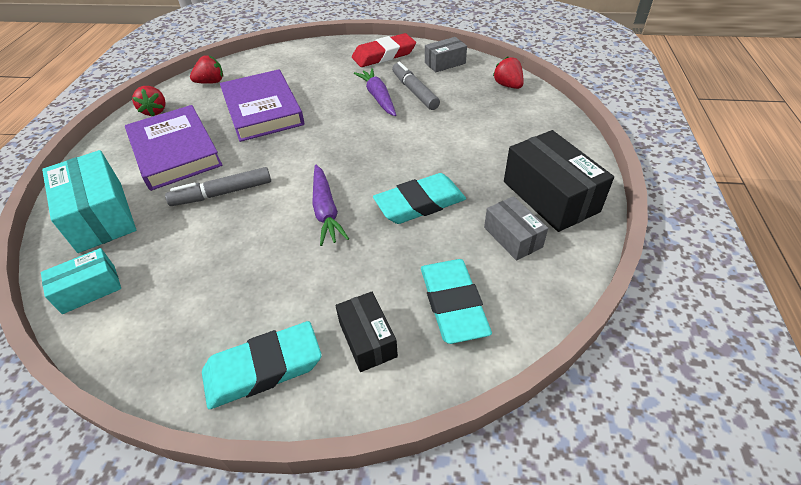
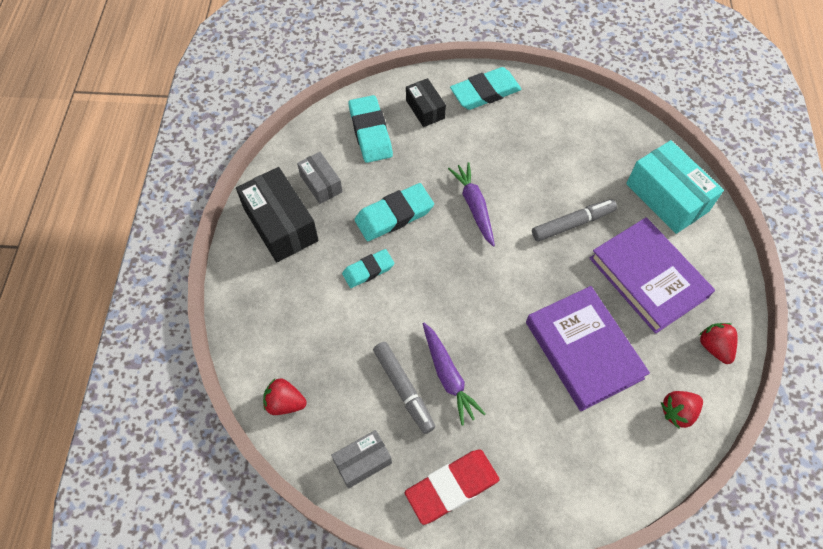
camera: 175 degrees right, 15 degrees up
(89, 289) = (628, 136): turquoise box -> none
(447, 158) = (368, 270): none -> turquoise eraser
(508, 85) = (285, 403): red strawberry -> red strawberry turned 135 degrees clockwise

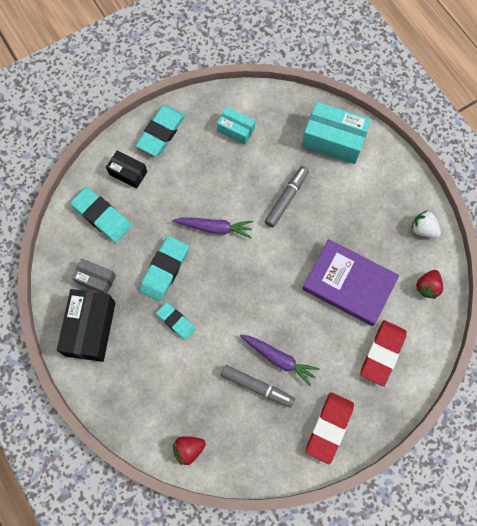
camera: 35 degrees left, 10 degrees up
(281, 224) = (90, 329): black box -> black box turned 75 degrees clockwise
(362, 462) = (265, 451): grey box -> none
(368, 270) = (176, 321): turquoise eraser -> turquoise eraser turned 75 degrees counterclockwise
(474, 207) = (214, 228): purple carrot -> purple carrot turned 150 degrees clockwise
(564, 130) = (236, 130): none -> turquoise box
(572, 448) = (382, 353): none -> red eraser
(648, 277) = (357, 207): purple book -> none
(714, 347) = (423, 229): red strawberry -> white strawberry

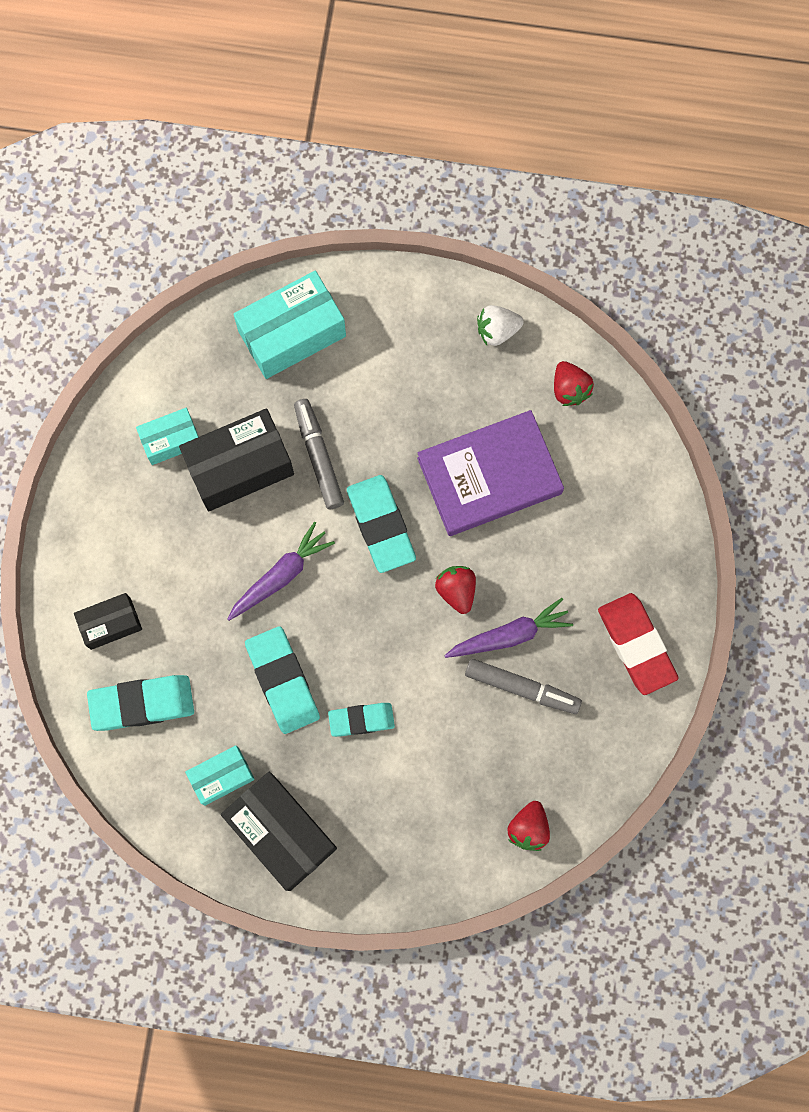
camera: 50 degrees left, 5 degrees up
(96, 279) = (221, 776): grey box -> turquoise box
(161, 132) = (90, 536): turquoise eraser -> turquoise eraser (381, 525)
(250, 168) = (240, 467): none -> black box
(257, 387) = (522, 688): grey marker -> grey marker turned 45 degrees clockwise
(278, 315) = (456, 591): none -> red strawberry
(382, 353) = (602, 510): red eraser -> none

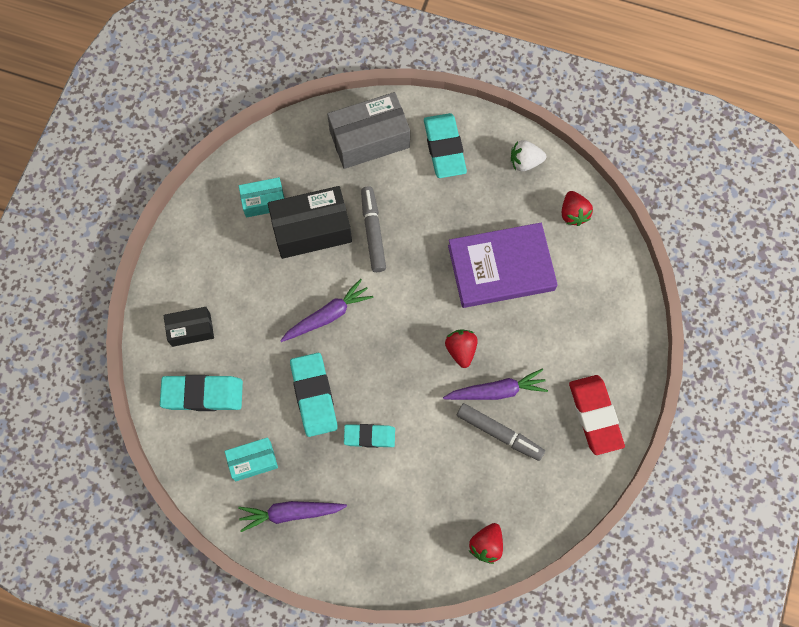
camera: 10 degrees right, 5 degrees down
(281, 832) = (291, 513): black box -> purple carrot
(292, 334) = (369, 139): turquoise box -> grey box
(381, 525) = (411, 291): turquoise eraser -> turquoise eraser (444, 148)

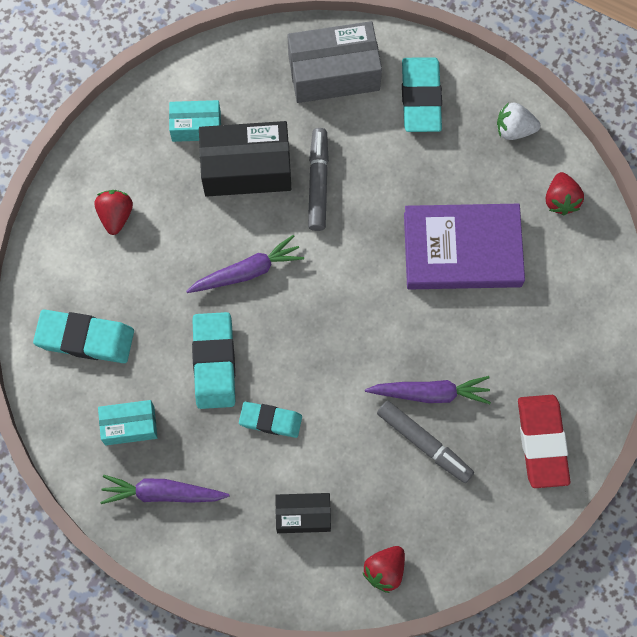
camera: 10 degrees right, 0 degrees up
(191, 329) = (85, 261): black box -> black box (303, 515)
(461, 350) = (396, 338): red strawberry -> red strawberry (116, 216)

